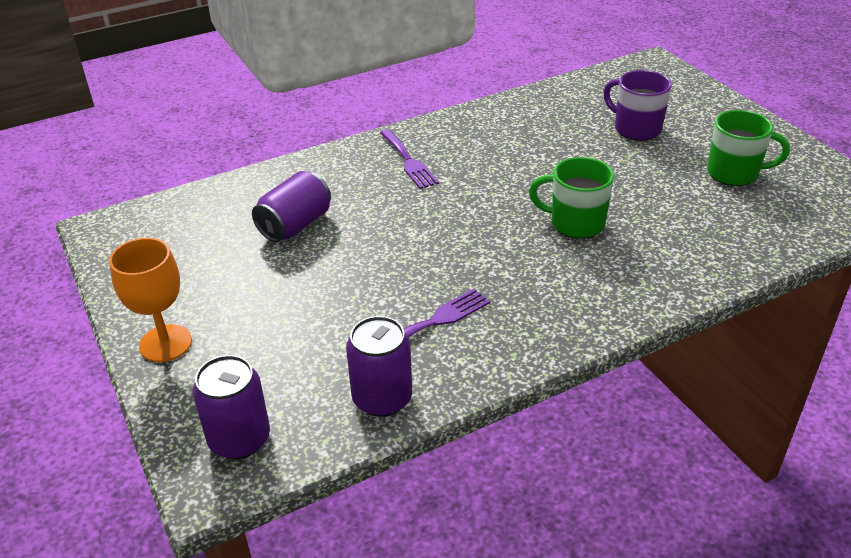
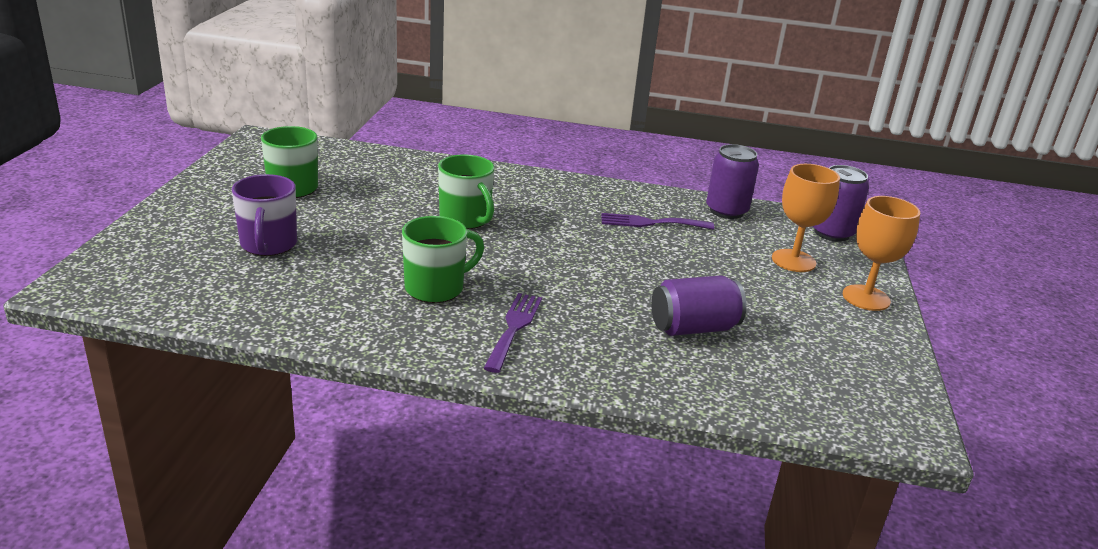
camera: 145 degrees left, 10 degrees down
(259, 355) = (793, 261): none -> orange goblet
(493, 159) = (436, 288): none -> green mug

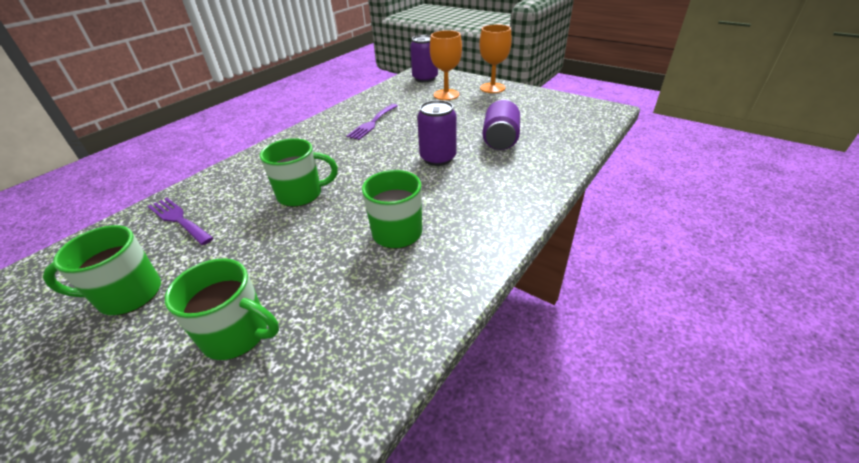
camera: 60 degrees left, 10 degrees up
(268, 245) = (237, 334): purple mug -> green mug
(514, 328) = (472, 205): purple fork -> purple fork (178, 219)
(726, 211) = (378, 97): purple can -> purple can (438, 158)

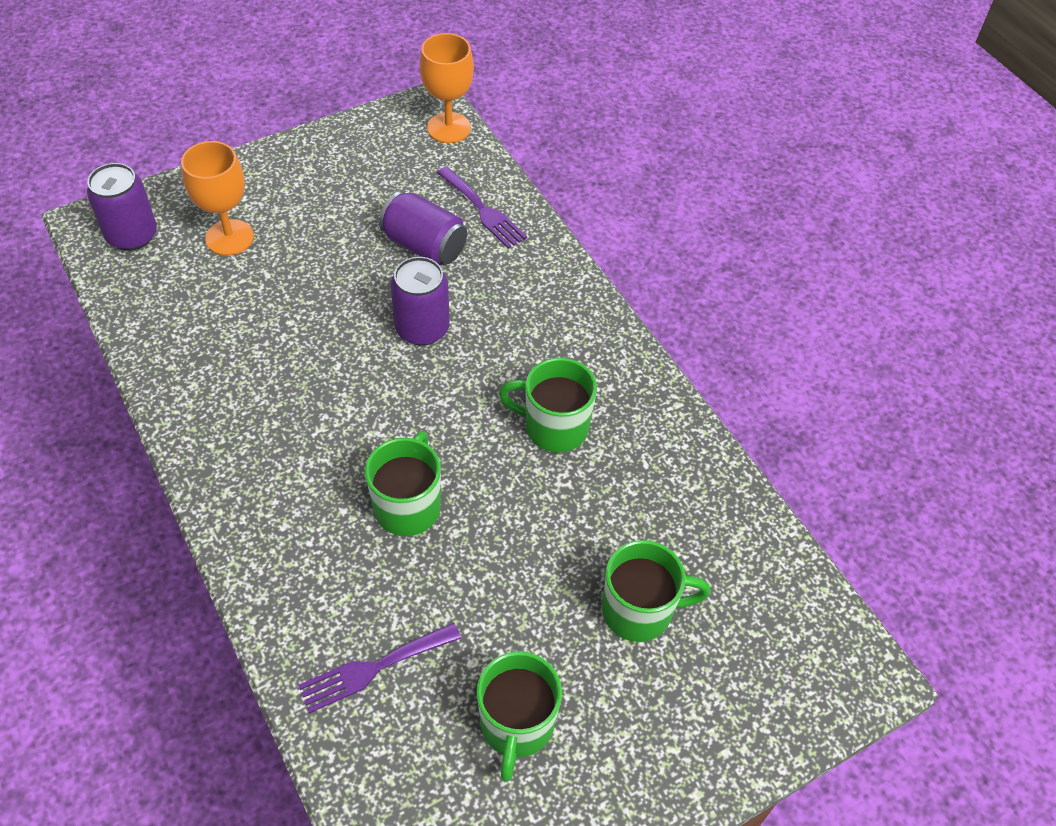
camera: 70 degrees left, 15 degrees up
(237, 334) = (639, 610): green mug -> green mug turned 45 degrees clockwise
(372, 123) = (252, 365): purple fork -> purple fork (483, 210)
(492, 88) = (257, 175): orange goblet -> orange goblet (448, 128)

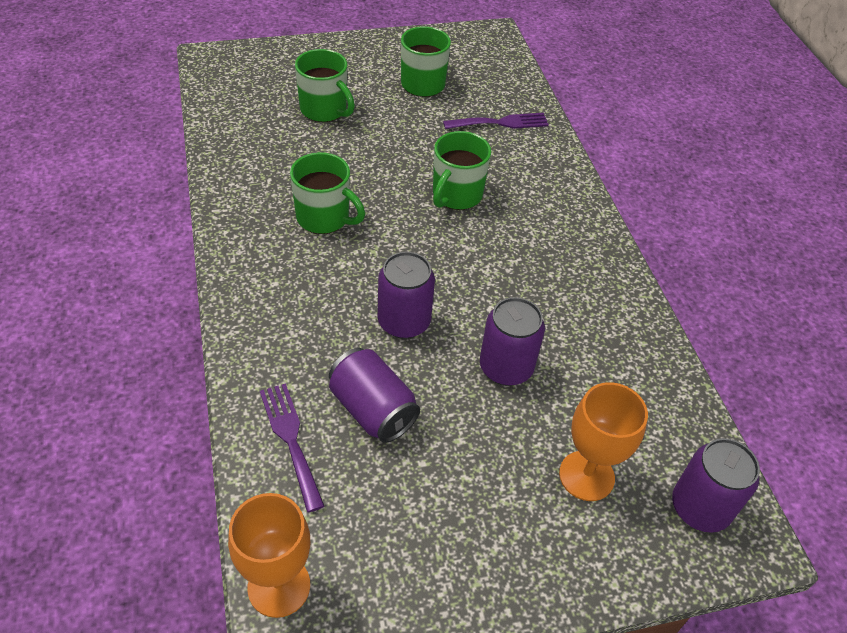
camera: 165 degrees left, 5 degrees down
(311, 308) = (506, 367): none -> purple can
(639, 610) = (324, 110): green mug -> green mug turned 150 degrees counterclockwise

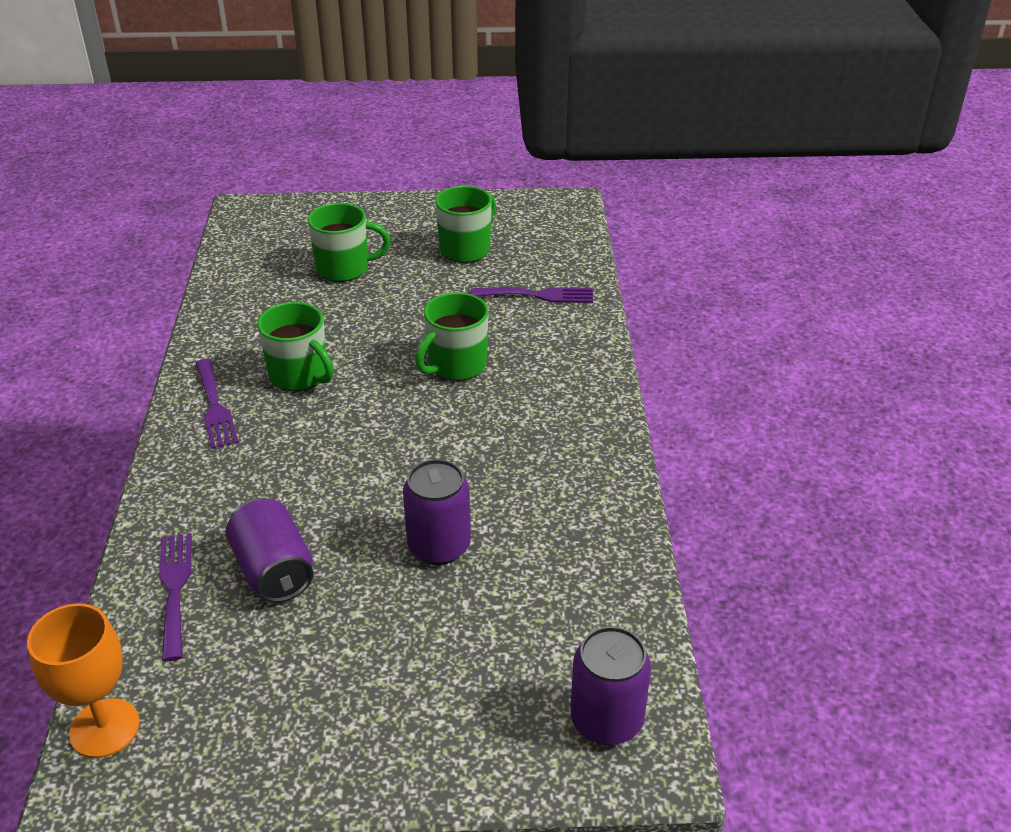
camera: 15 degrees right, 10 degrees down
(259, 257) = (215, 407): none -> purple fork
(324, 110) = (344, 268): green mug -> green mug turned 60 degrees counterclockwise
(404, 322) = (344, 487): purple can -> none
(586, 475) = (485, 668): orange goblet -> none

